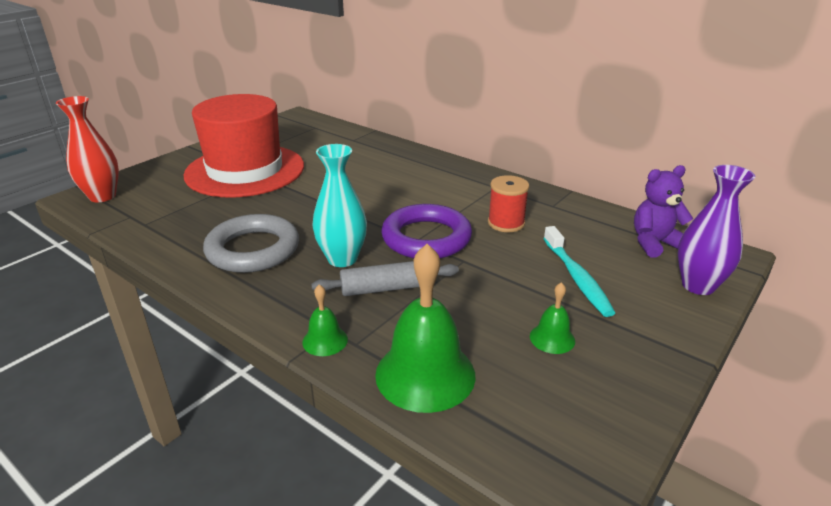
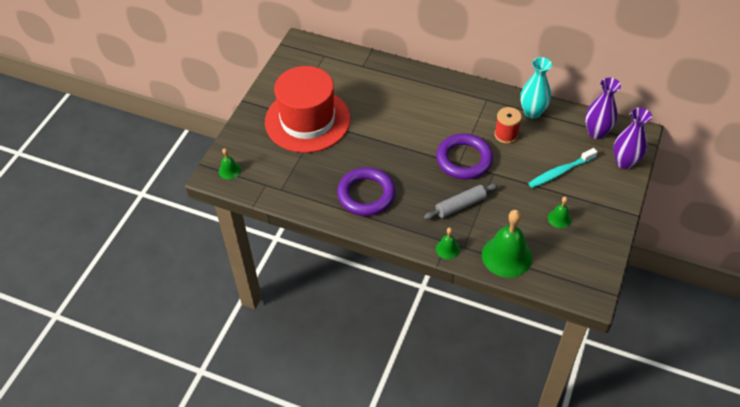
camera: 15 degrees left, 20 degrees up
(102, 196) = (229, 170): red vase -> green bell
(253, 249) = (366, 194): grey ring -> purple ring
(342, 259) = (423, 189): turquoise vase -> turquoise vase (532, 112)
(577, 278) = (560, 172): turquoise toothbrush -> turquoise toothbrush turned 90 degrees clockwise
(654, 243) = (596, 132): purple teddy bear -> purple vase

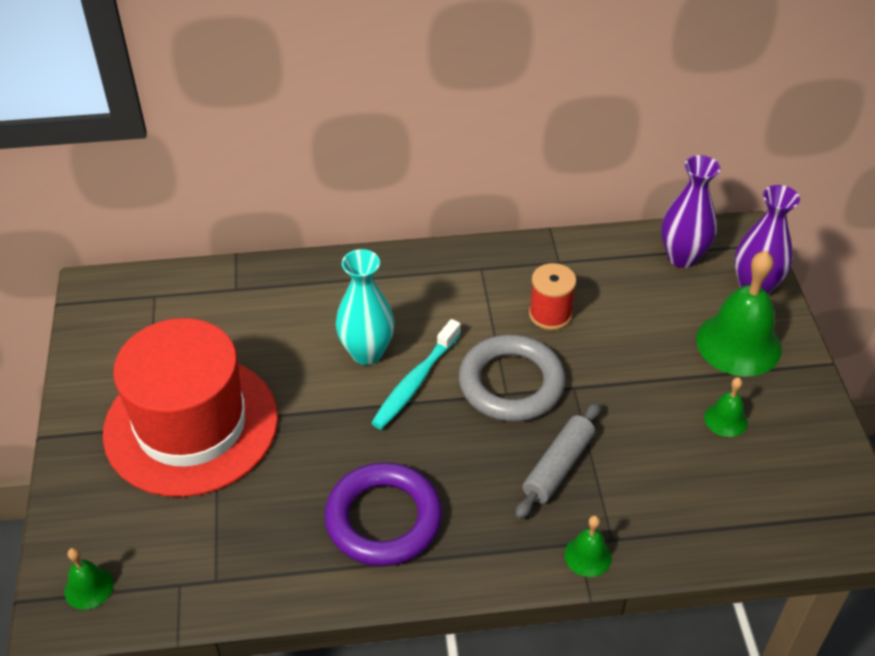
camera: 30 degrees left, 5 degrees down
(464, 159) = (511, 383): purple ring -> grey ring
(506, 256) = (691, 522): green bell -> green bell (738, 344)
(532, 112) = (566, 262): turquoise vase -> turquoise vase (367, 352)
(560, 172) = (674, 342): turquoise toothbrush -> turquoise toothbrush (415, 382)

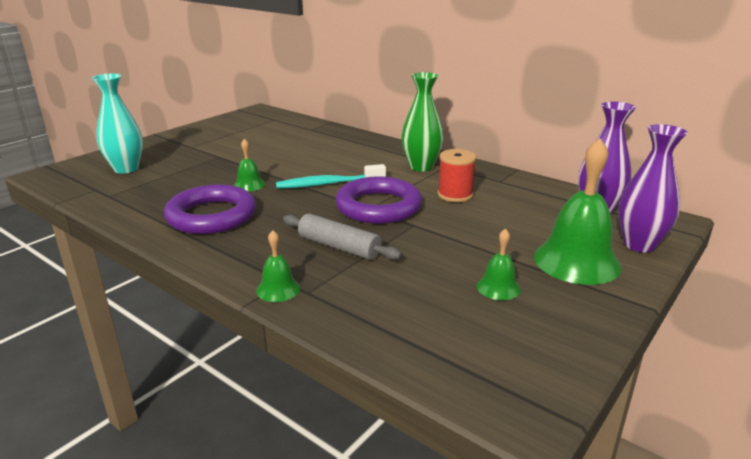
camera: 45 degrees right, 20 degrees down
(88, 587) = (70, 173): green bell -> green bell (249, 185)
(191, 425) = (207, 153): red hat -> none
(367, 352) = (326, 166): turquoise vase -> turquoise vase (126, 169)
(461, 286) = (421, 167): none -> green vase
(511, 383) = (378, 206): grey ring -> purple ring
(558, 467) = (339, 247): grey rolling pin -> grey rolling pin turned 45 degrees clockwise

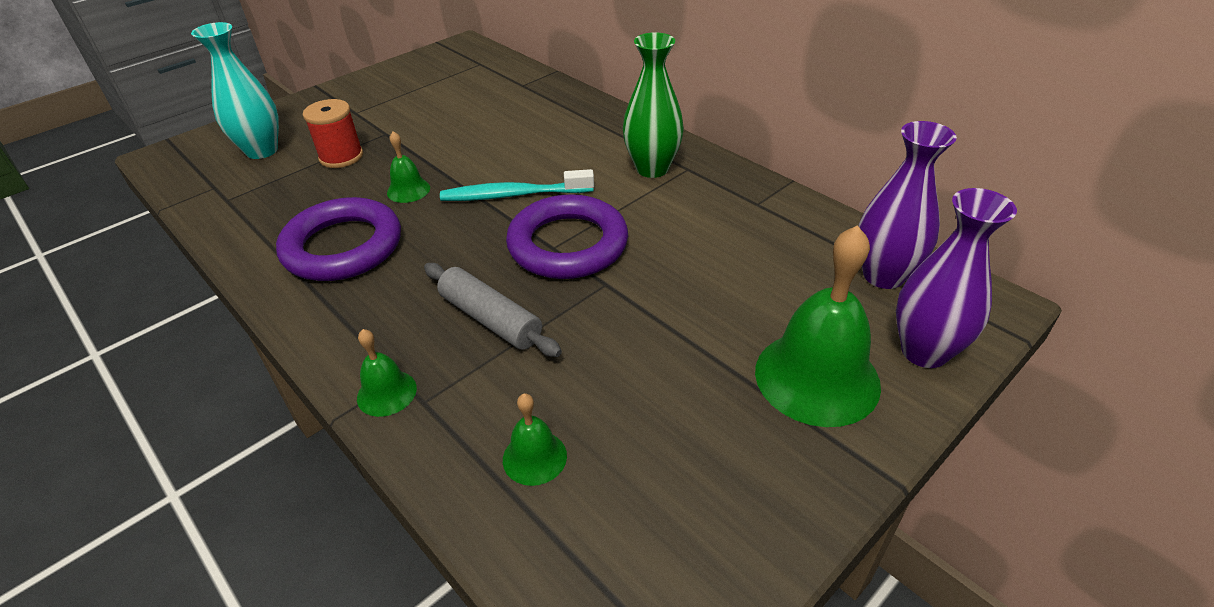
camera: 10 degrees right, 15 degrees up
(455, 195) = (682, 228): red spool -> red spool (341, 157)
(498, 287) = (685, 419): green bell -> green bell (534, 457)

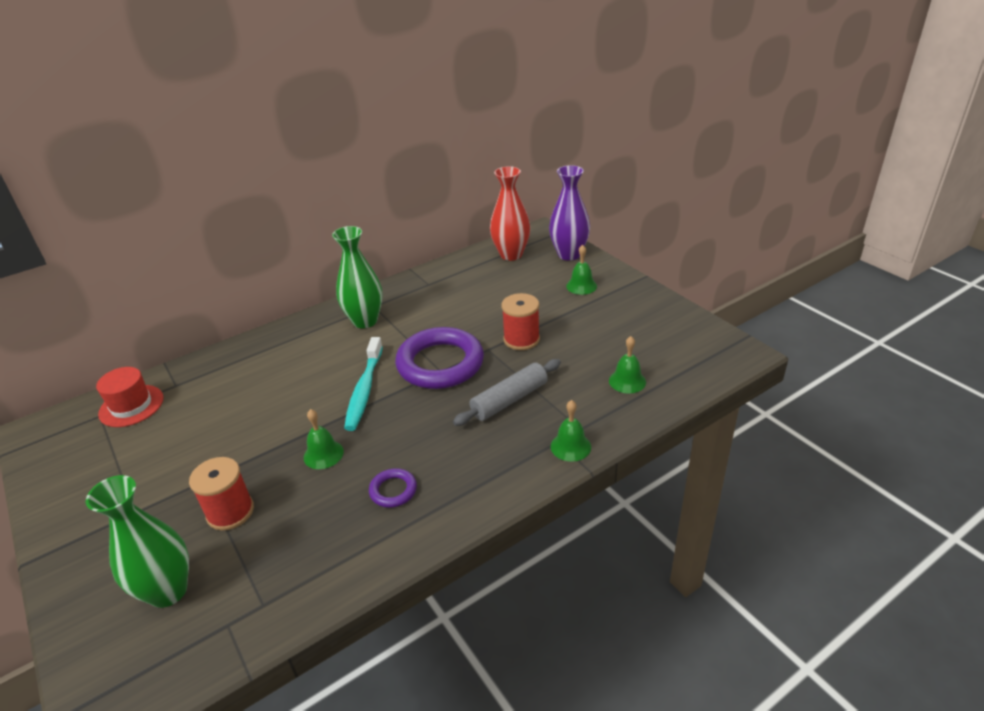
camera: 80 degrees left, 5 degrees down
(262, 151) = (168, 591): turquoise vase -> green vase
(343, 247) = (393, 490): purple ring -> purple ring, size x0.45
(492, 73) = (131, 406): none -> red hat
(635, 315) = (521, 339): none -> red spool
(817, 377) = (581, 286): green bell -> green bell, size x0.48
(883, 275) = (511, 255): purple vase -> red vase

